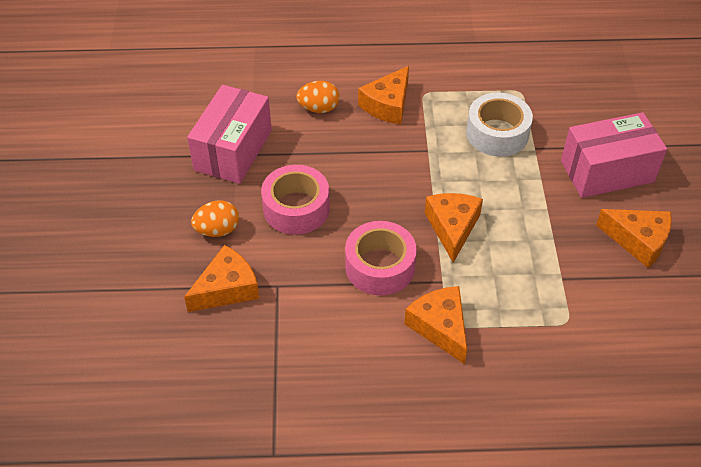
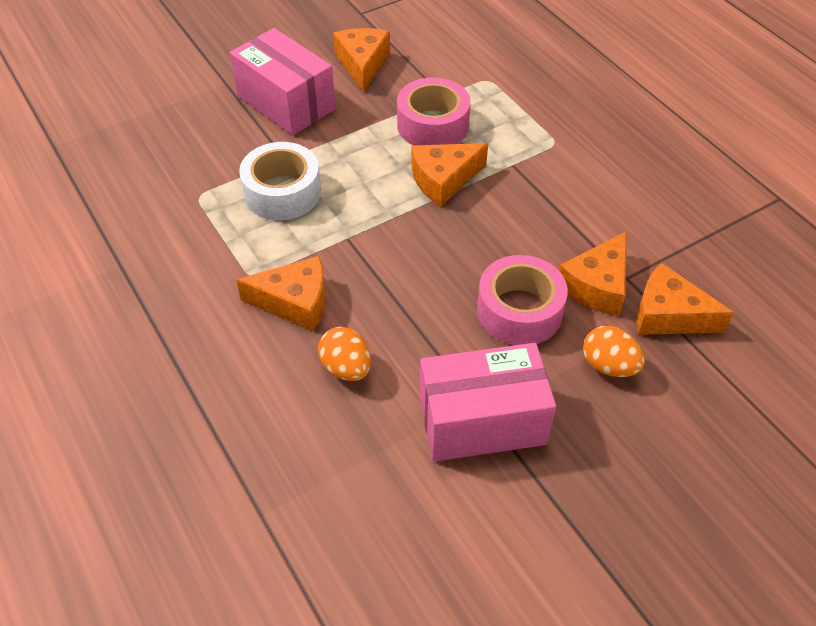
camera: 120 degrees left, 0 degrees up
(380, 266) = (535, 212): pink tape -> pink tape (432, 125)
(440, 327) = (563, 148): orange cheese -> orange cheese (597, 286)

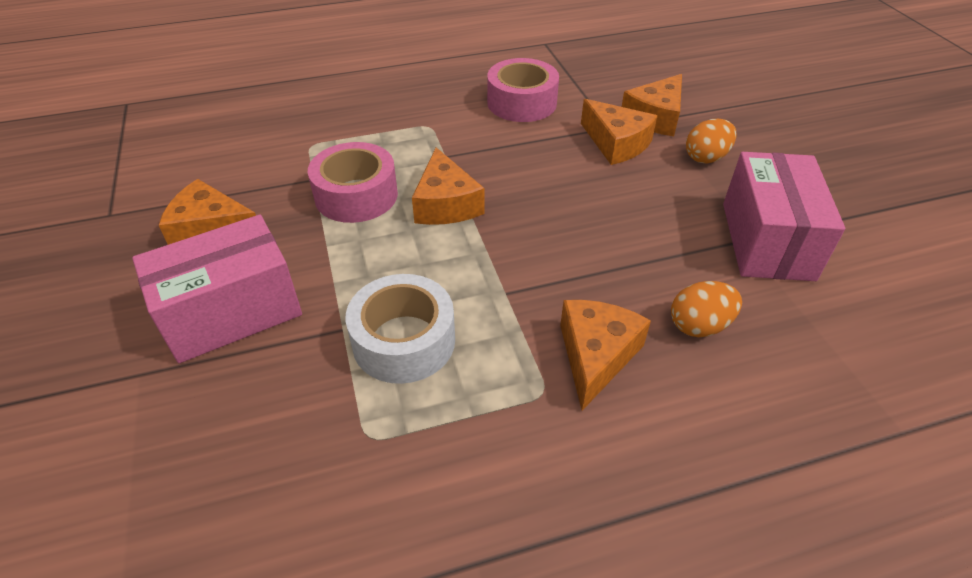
camera: 75 degrees left, 5 degrees down
(519, 311) = (638, 191): pink tape -> pink tape (521, 103)

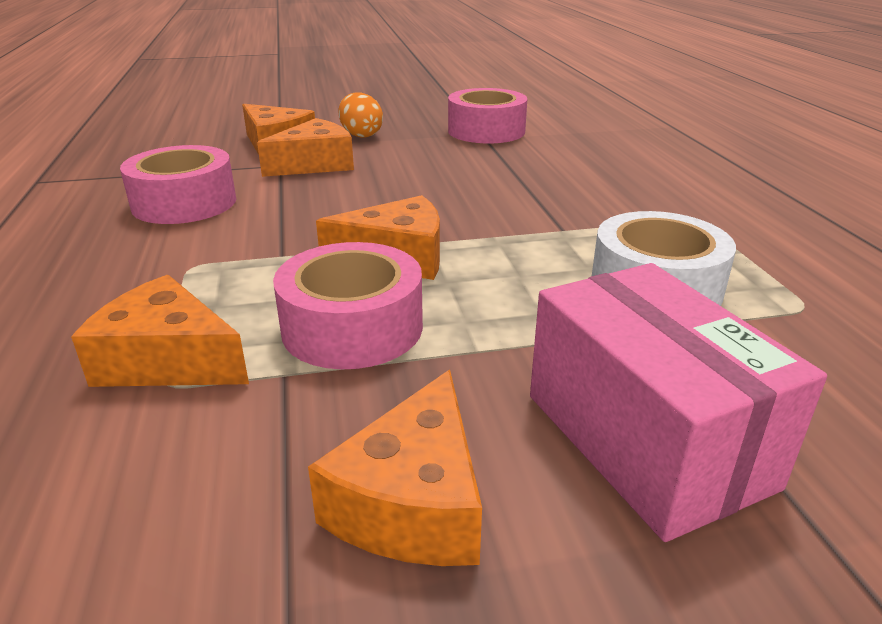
camera: 85 degrees left, 15 degrees down
(595, 356) = (640, 198): orange cheese -> orange cheese (168, 360)
(699, 325) = (592, 161): orange egg -> none
(766, 240) = (486, 131): pink box -> pink tape

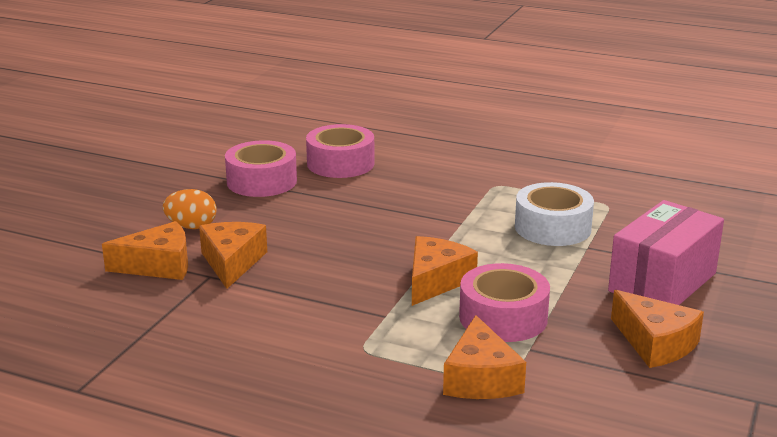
camera: 55 degrees left, 5 degrees down
(168, 360) = (481, 378): orange cheese -> orange cheese turned 60 degrees counterclockwise
(184, 203) = (239, 331): pink tape -> pink tape (340, 163)
(646, 439) = (662, 282): pink box -> pink box turned 60 degrees counterclockwise

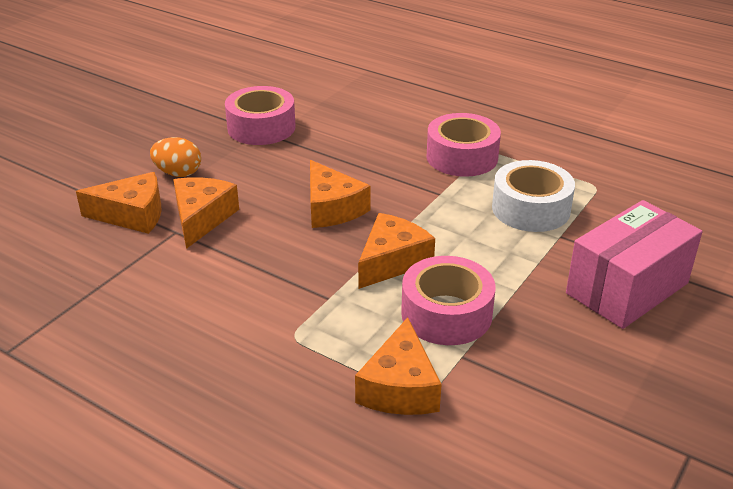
camera: 10 degrees right, 10 degrees up
(340, 163) = (343, 113): pink tape -> pink tape (462, 157)
(655, 343) = (597, 365): orange cheese -> orange cheese (332, 208)

